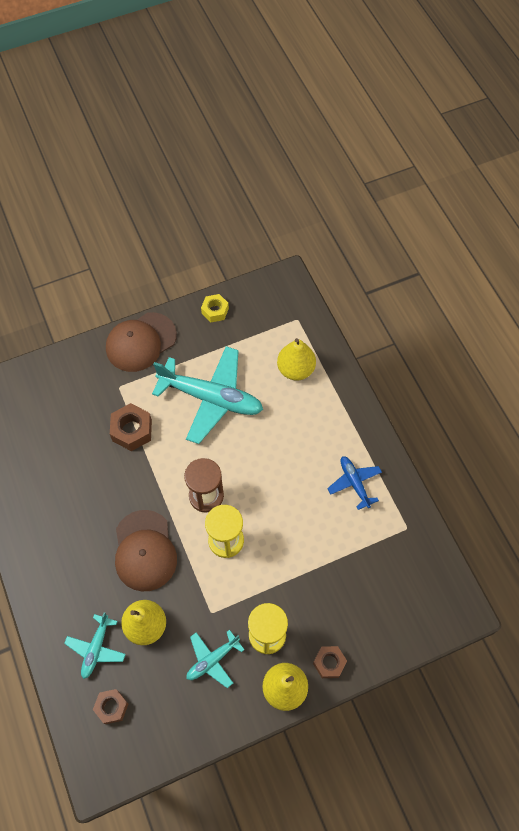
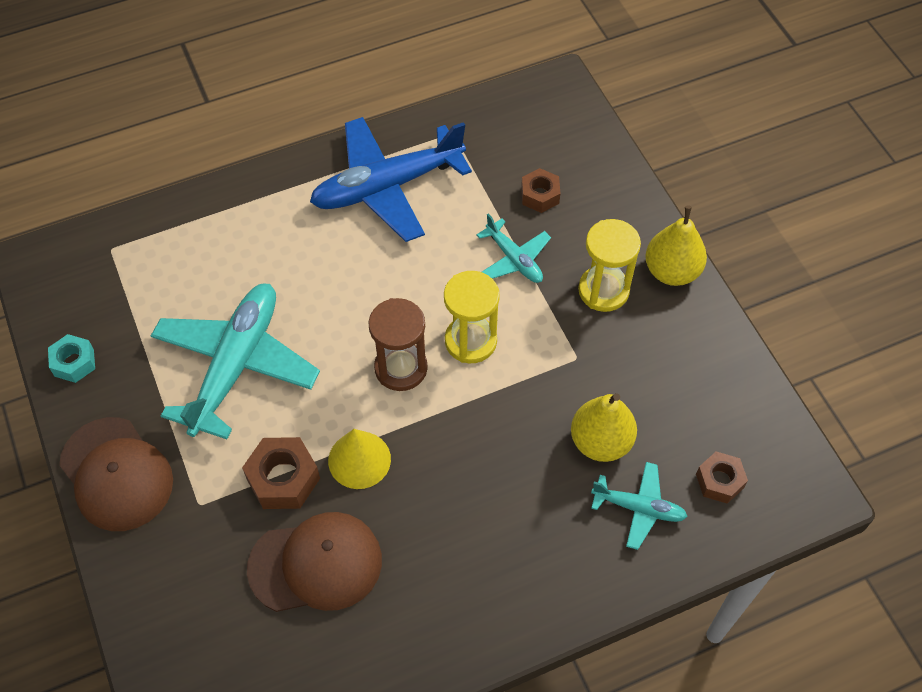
camera: 90 degrees left, 5 degrees down
(142, 473) = (359, 460): none -> yellow cone
(145, 550) = (487, 449): brown cap -> brown cap (316, 564)
(212, 660) = (642, 355): turquoise plane -> turquoise plane (514, 259)
(215, 311) = (74, 362): yellow nut -> turquoise nut
(295, 369) = (199, 252): yellow pear -> none
(329, 663) = (634, 222): brown nut -> brown nut (540, 195)
(354, 483) = (387, 187): blue plane -> blue plane, size x1.99

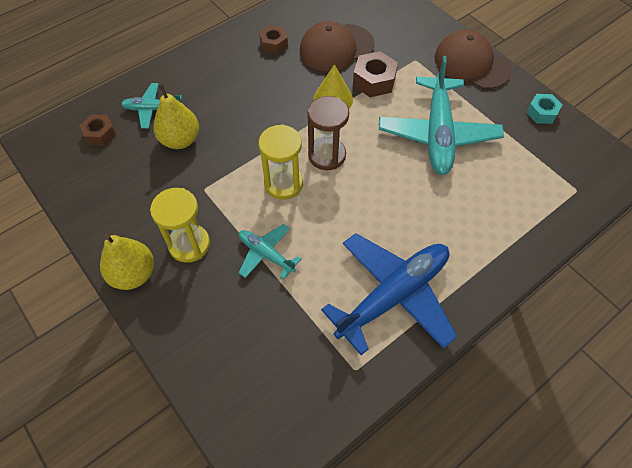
camera: 165 degrees right, 0 degrees up
(540, 195) = (256, 320): brown nut -> brown nut (274, 44)

